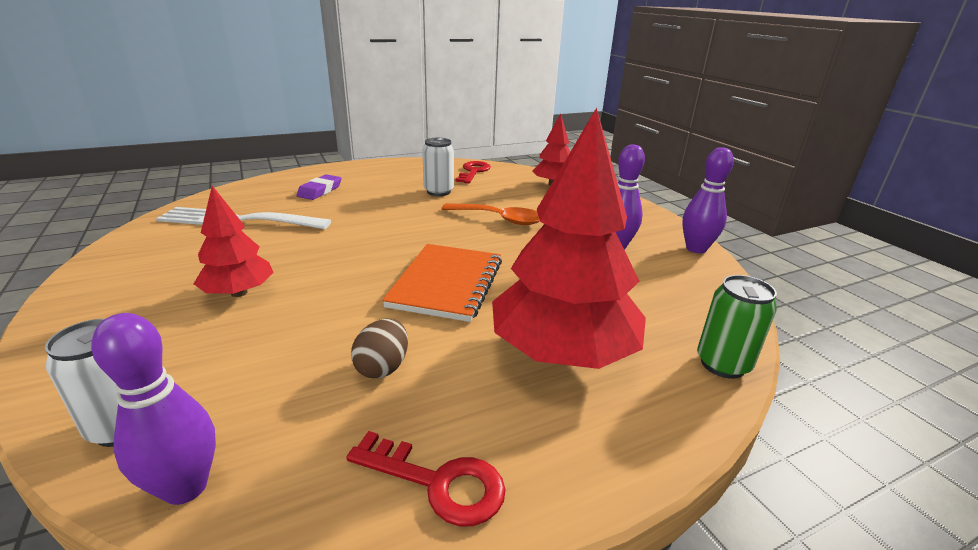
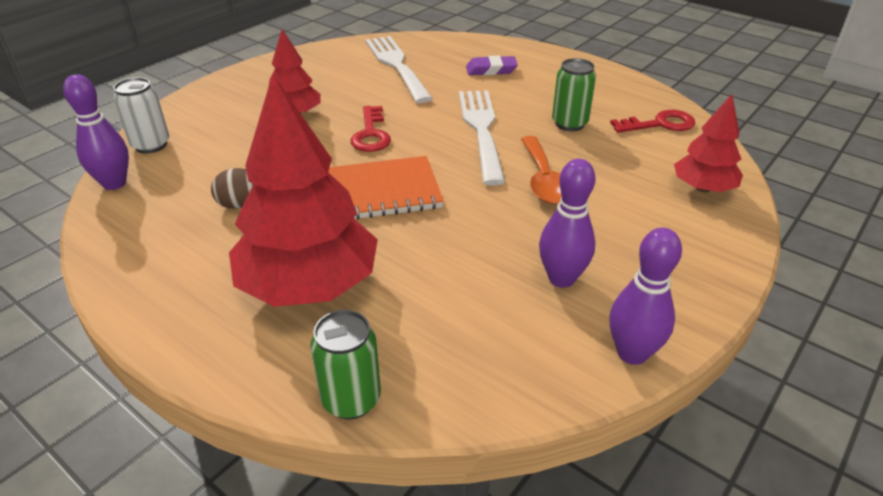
camera: 65 degrees right, 10 degrees up
(407, 219) = (482, 131): none -> white fork
(438, 192) = (569, 124): white can -> green can
(438, 482) = (140, 265): red key -> red key (371, 134)

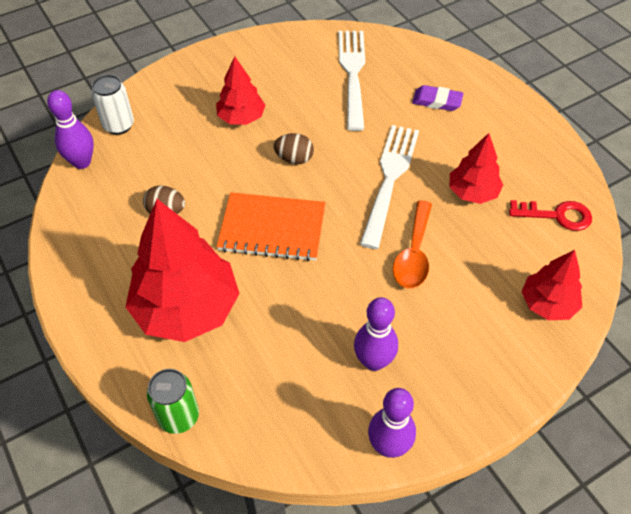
camera: 20 degrees right, 15 degrees up
(371, 134) = (294, 159): red key -> brown egg
(569, 124) = (472, 192): green can -> red tree

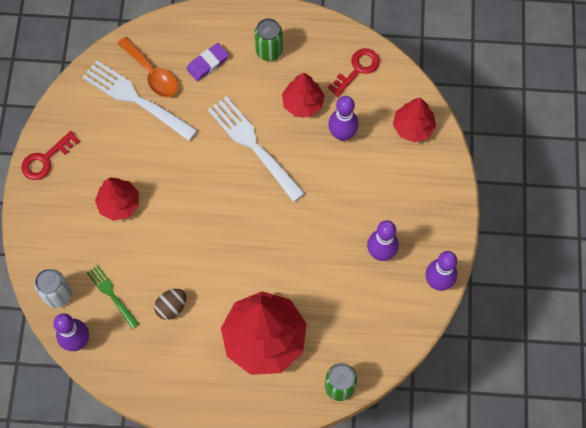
camera: 55 degrees left, 15 degrees up
(146, 161) = (112, 295): none -> green fork
(242, 51) = (46, 159): none -> red key
(272, 228) = (238, 247): orange notebook -> none
(294, 159) = (188, 193): brown egg -> none
(413, 254) = (323, 175): orange spoon -> orange spoon (152, 73)
(474, 244) = (342, 134): none -> purple bowling pin
(497, 136) = (269, 51): none -> green can

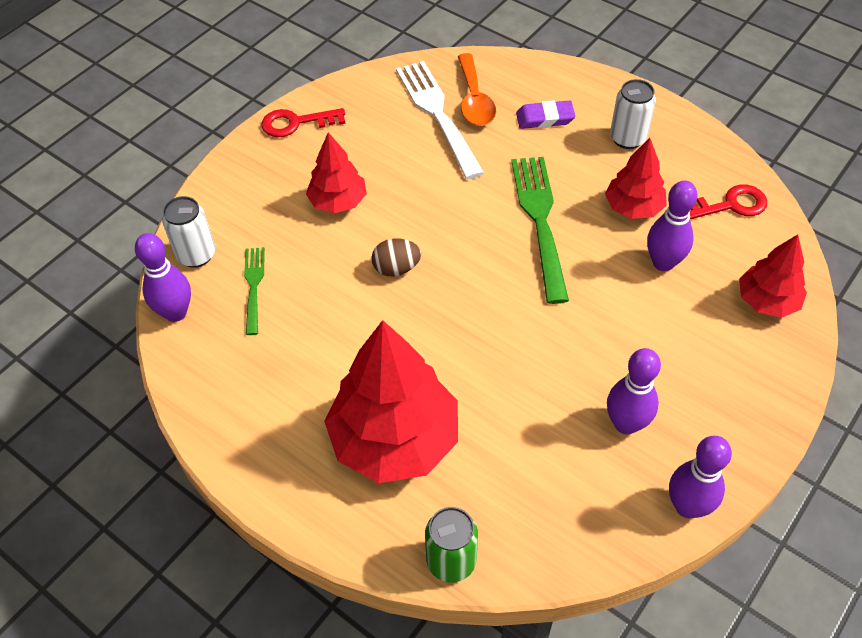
camera: 35 degrees right, 15 degrees down
(171, 307) = (310, 338): brown egg -> brown egg (396, 268)
(254, 146) = (540, 222): white fork -> green fork
(269, 51) = (627, 138): green can -> white can

